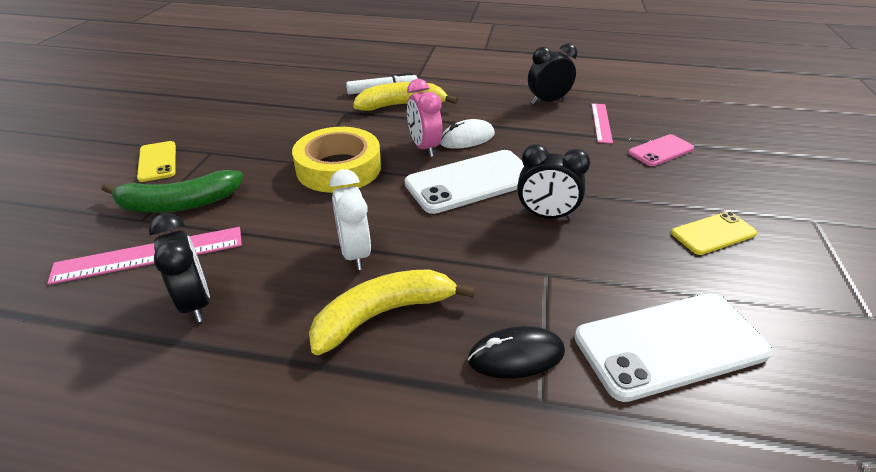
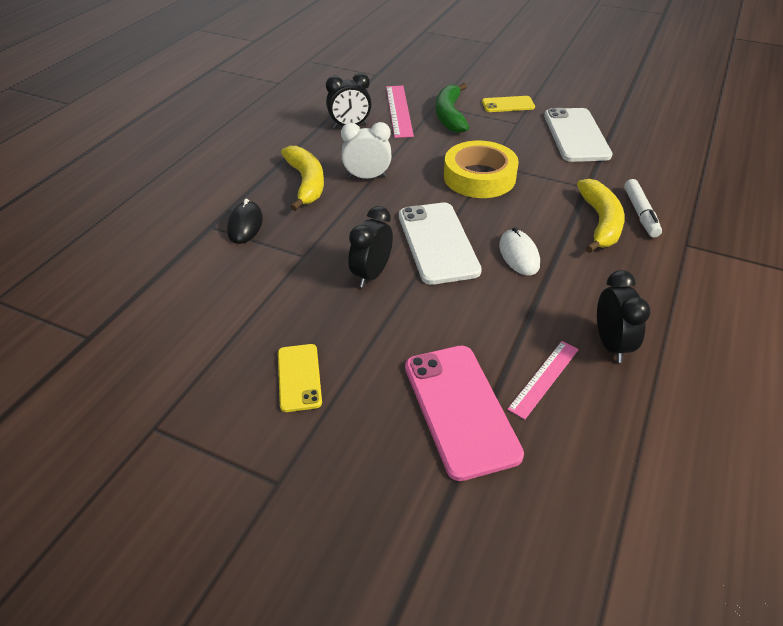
camera: 105 degrees right, 5 degrees up
(424, 147) = (505, 225): pink clock -> none
(601, 122) = (544, 378): pink ruler -> pink ruler turned 75 degrees counterclockwise
(661, 151) = (460, 409): pink phone -> pink phone, size x1.78
(670, 345) = (209, 292): white phone -> white phone (576, 135)

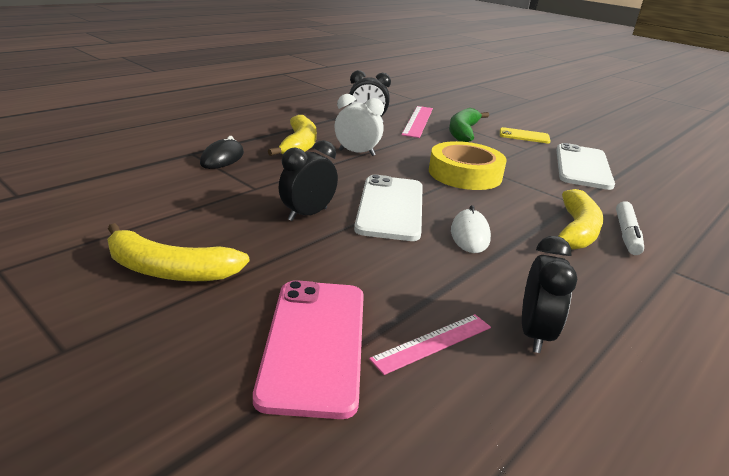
camera: 15 degrees right, 15 degrees down
(299, 377) = (169, 270): yellow phone -> yellow banana

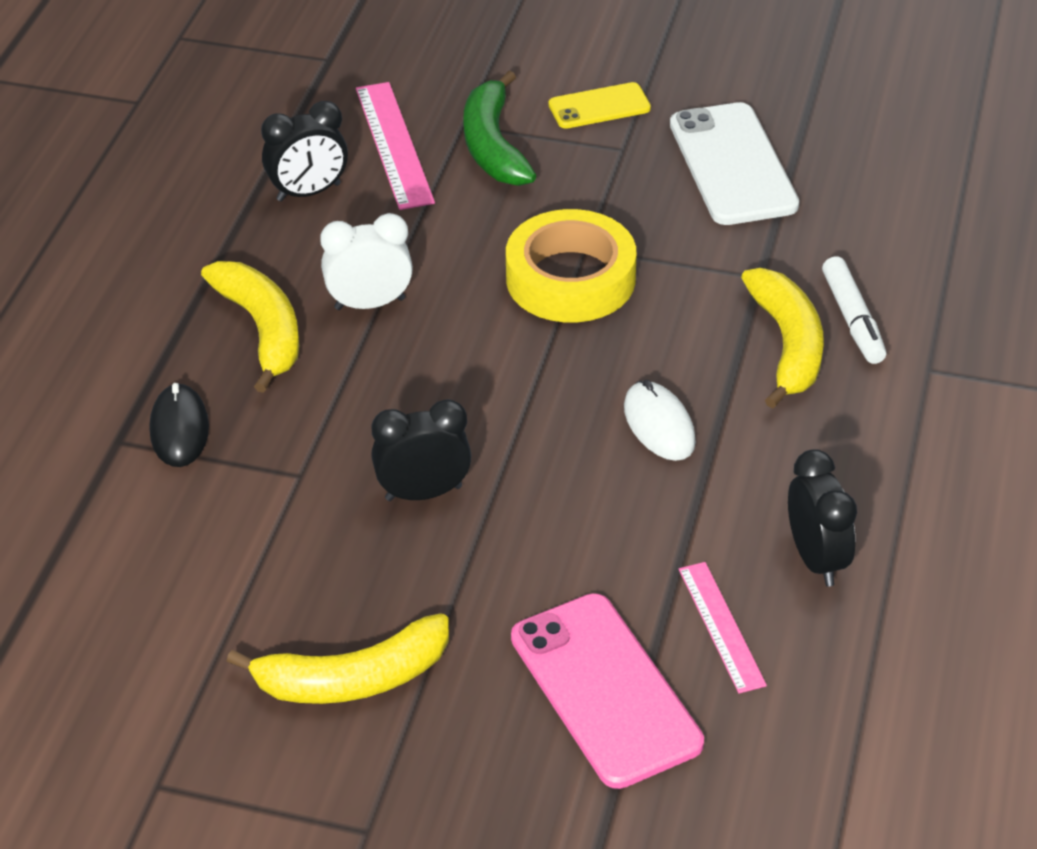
camera: 25 degrees left, 15 degrees up
(307, 214) = (423, 493): black clock -> black clock turned 60 degrees clockwise
(390, 207) = (521, 420): white phone -> none
(432, 342) = (721, 626): pink ruler -> pink ruler turned 45 degrees counterclockwise

